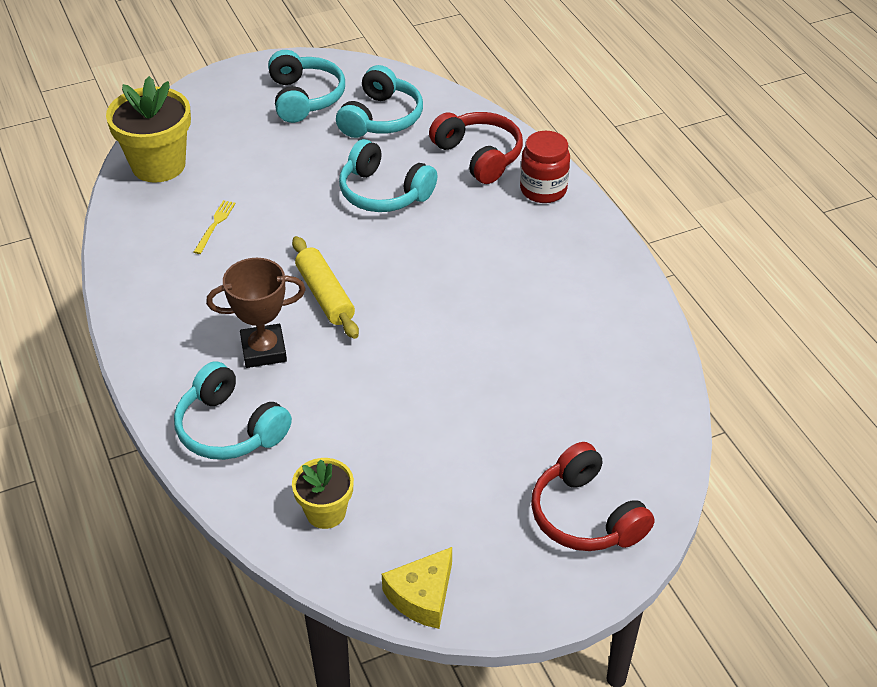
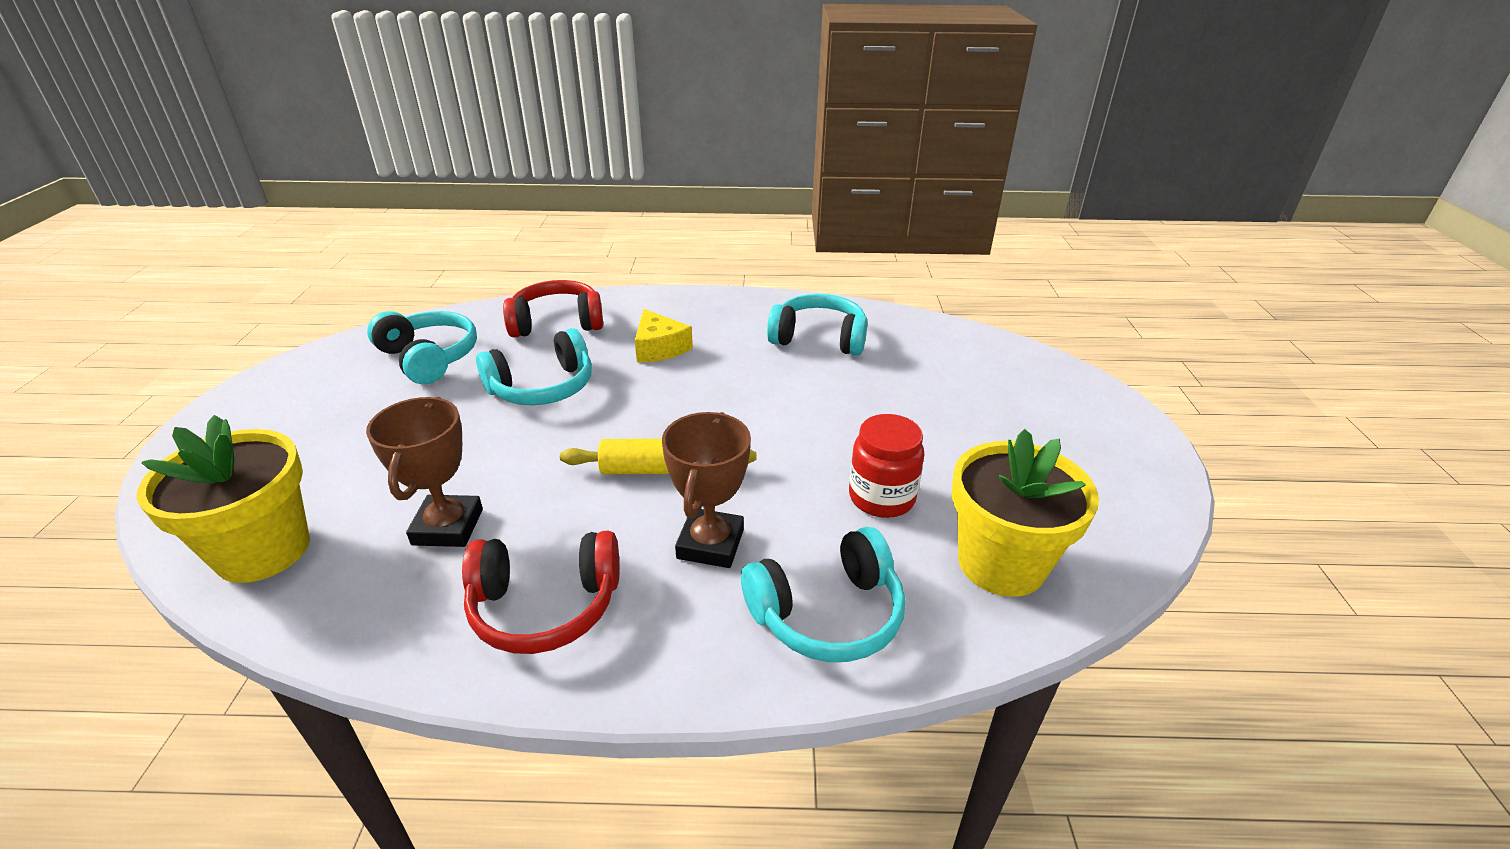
camera: 65 degrees left, 10 degrees down
(215, 225) = (448, 527): yellow fork -> brown trophy
(305, 98) = (323, 395): turquoise headphones -> turquoise headphones (819, 338)
(325, 512) = (1001, 563): yellow flower pot -> yellow flower pot, size x1.71
(422, 596) = (1138, 524): yellow cheese -> yellow cheese (659, 348)
(543, 190) = (639, 307): red jar -> red jar (881, 497)
(585, 516) = (1051, 399): red headphones -> red headphones (545, 606)

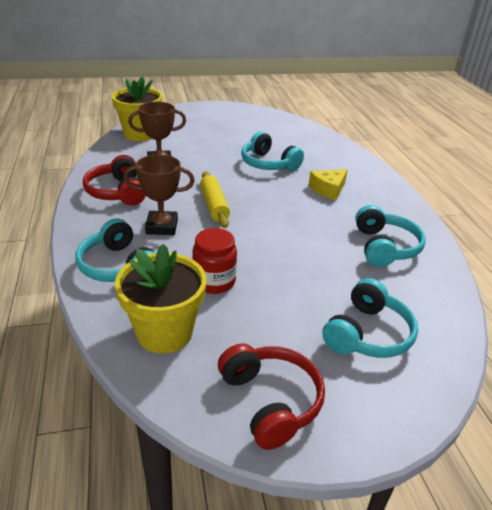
camera: 75 degrees right, 0 degrees up
(429, 358) = (277, 133): turquoise headphones -> turquoise headphones (368, 334)
(557, 323) = (332, 156): red headphones -> red headphones (270, 401)

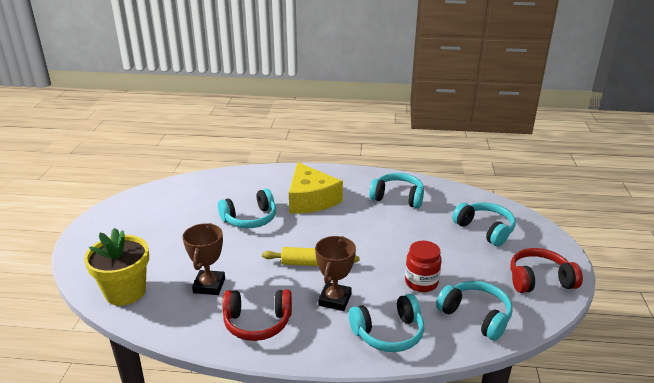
camera: 70 degrees left, 5 degrees down
(164, 332) = (476, 316): yellow flower pot -> turquoise headphones
(328, 189) = (310, 199): yellow cheese -> yellow cheese, size x1.77

